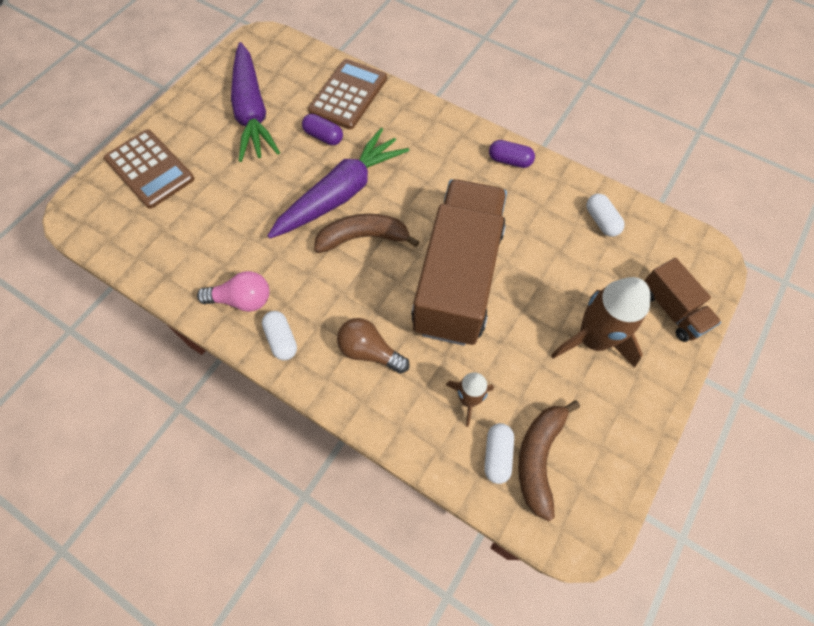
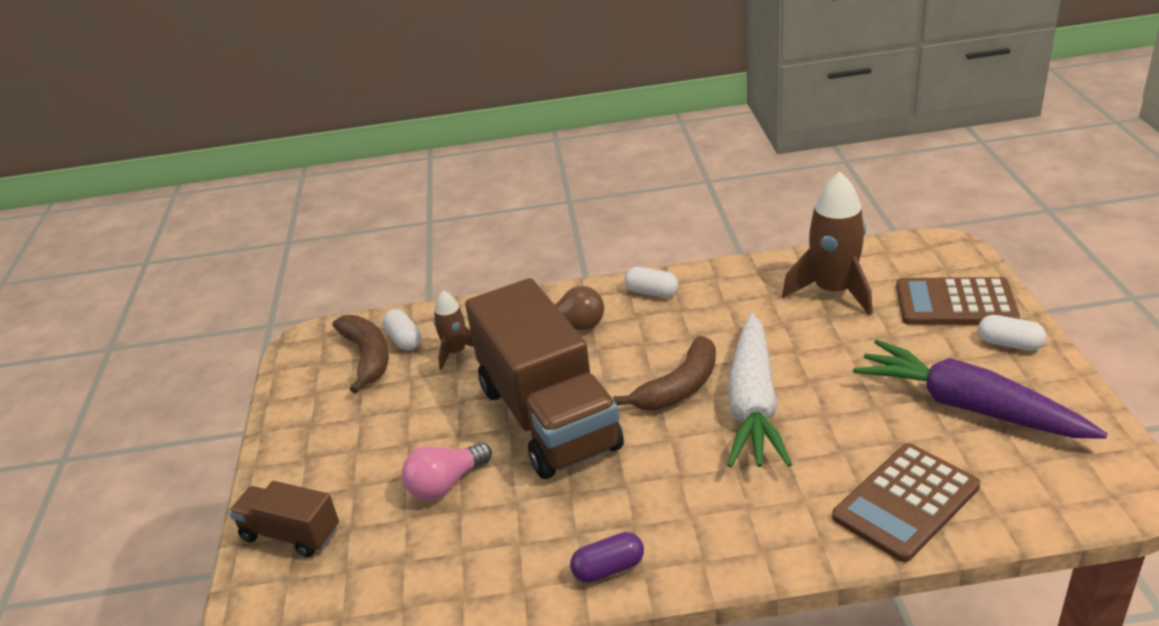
camera: 145 degrees right, 30 degrees down
(242, 300) = (718, 290): pink light bulb -> pink light bulb (446, 484)
(323, 136) = (855, 439): purple capsule -> none
(341, 193) = (753, 404): purple carrot -> white carrot
(348, 95) = (906, 502): brown calculator -> brown calculator turned 60 degrees clockwise
(592, 339) = (368, 456): brown rocket -> brown rocket (833, 291)
(601, 221) = (430, 575): white capsule -> white capsule (1009, 344)

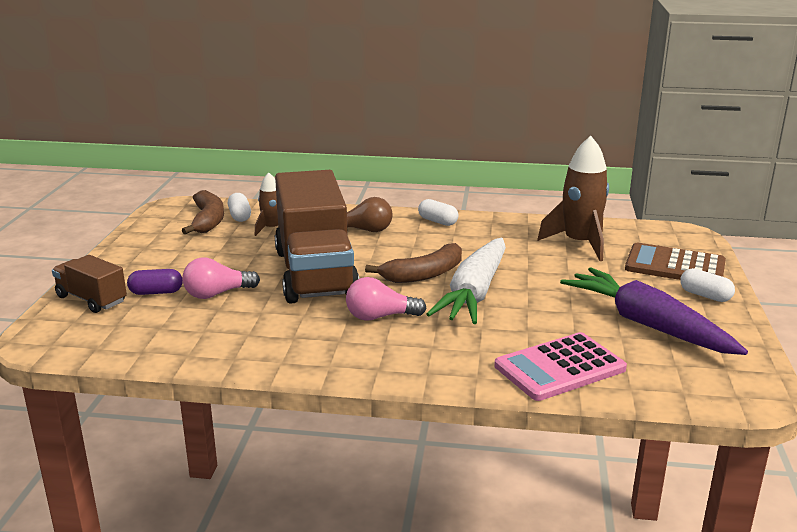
camera: 10 degrees right, 10 degrees down
(608, 568) = (304, 360): purple capsule -> purple capsule (156, 292)
(662, 472) = (380, 317): none -> pink light bulb
(906, 502) = (560, 368): brown calculator -> pink calculator

